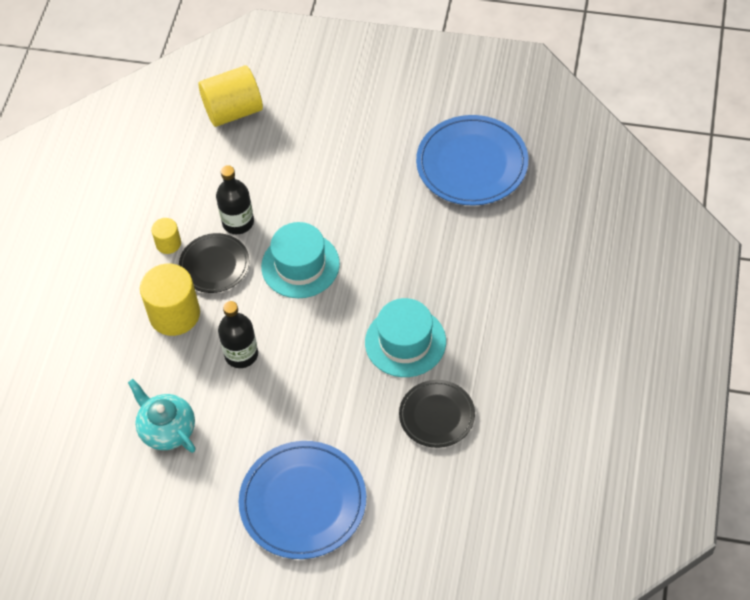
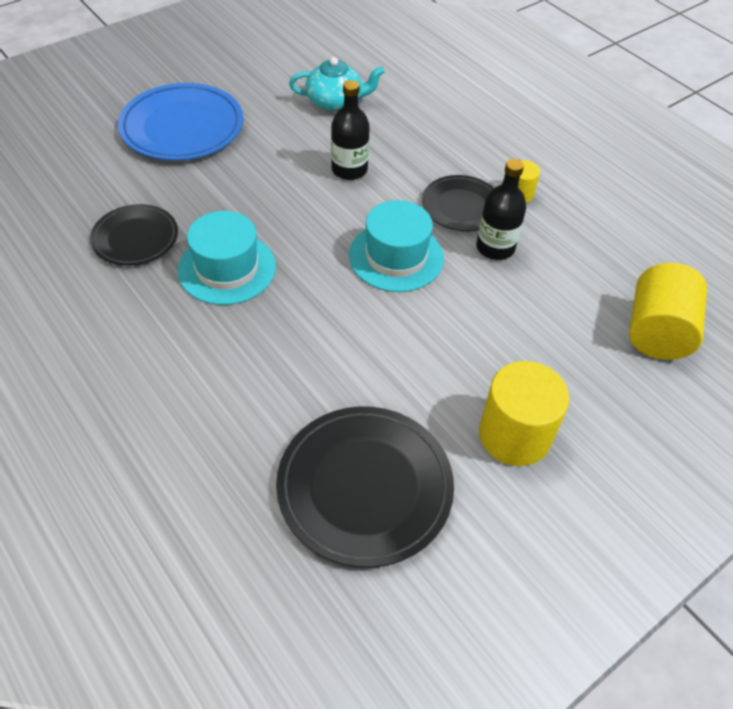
camera: 125 degrees right, 5 degrees down
(174, 314) = (436, 158): yellow cylinder -> yellow cylinder (514, 435)
(472, 164) = (365, 487): blue plate -> black plate

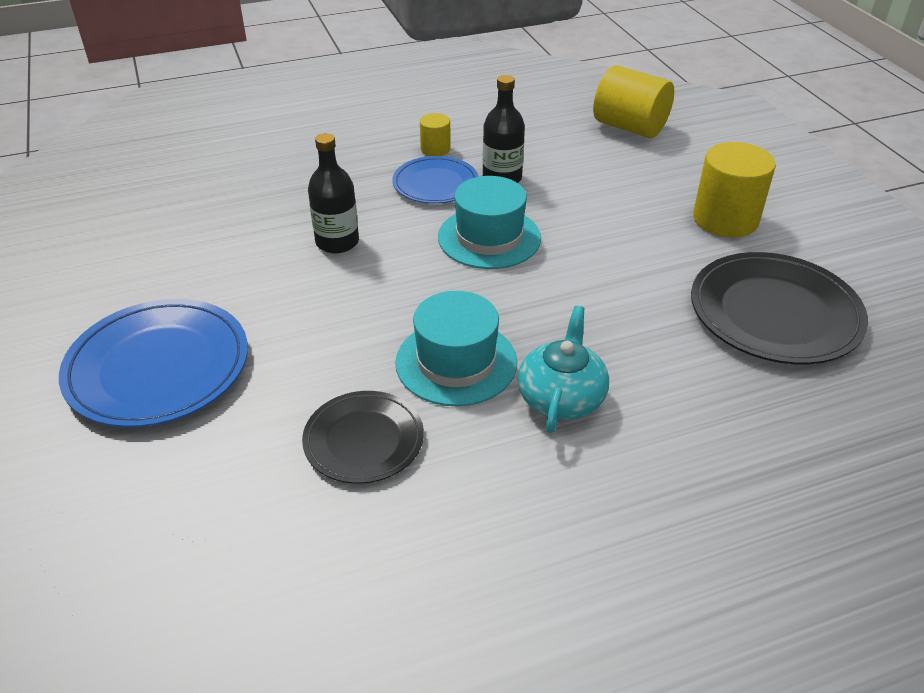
camera: 70 degrees left, 10 degrees down
(335, 102) = (207, 229): turquoise teapot -> turquoise teapot (561, 397)
(461, 206) = (435, 184): black plate -> blue plate

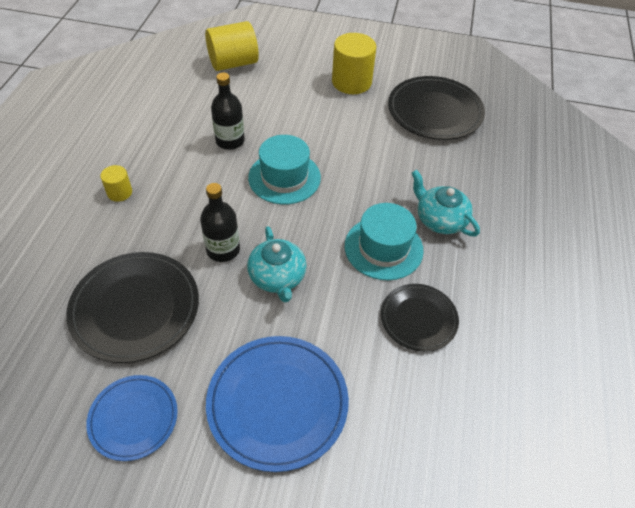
camera: 60 degrees left, 10 degrees up
(215, 223) = (135, 308): none -> black plate
(331, 295) = (277, 277): none -> turquoise teapot
(435, 149) = (165, 153): yellow cylinder -> yellow cylinder (119, 192)
(435, 184) = (205, 173): blue plate -> blue plate (133, 418)

